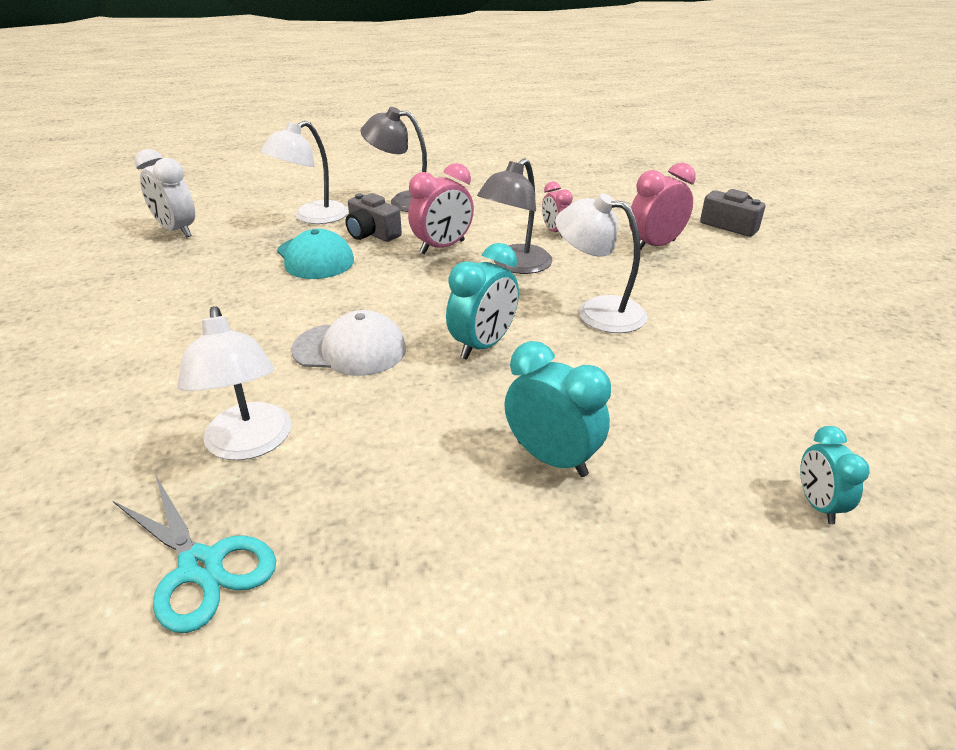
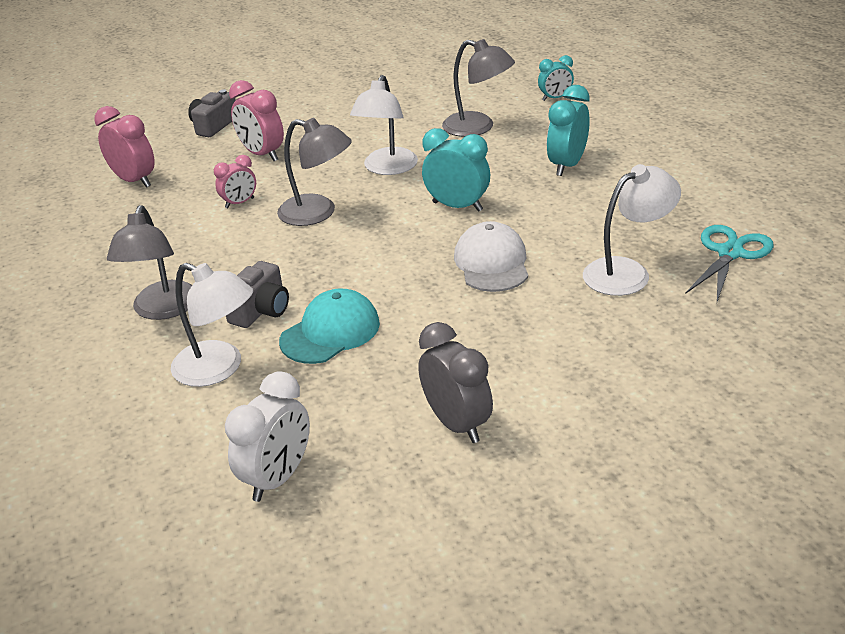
camera: 100 degrees left, 0 degrees up
(143, 296) = (457, 424): none -> grey clock
(442, 247) = (287, 258): pink clock -> pink clock (134, 181)
(701, 395) = (478, 127): none -> grey lamp

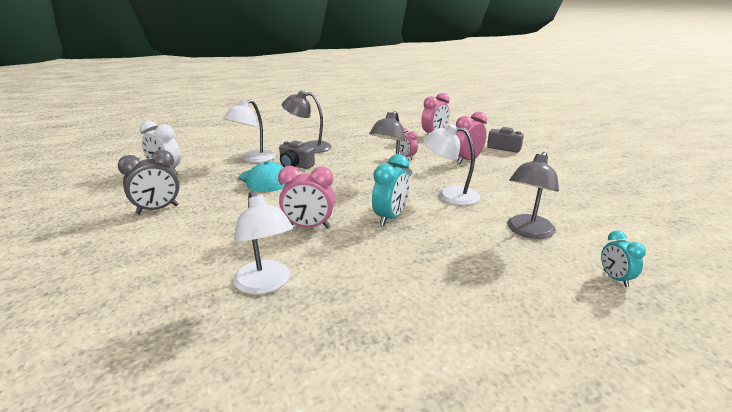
camera: 90 degrees right, 10 degrees down
(492, 263) = (309, 227): white cap -> pink clock
(567, 165) = (457, 272): turquoise clock -> none
(730, 253) = (263, 356): turquoise scissors -> none

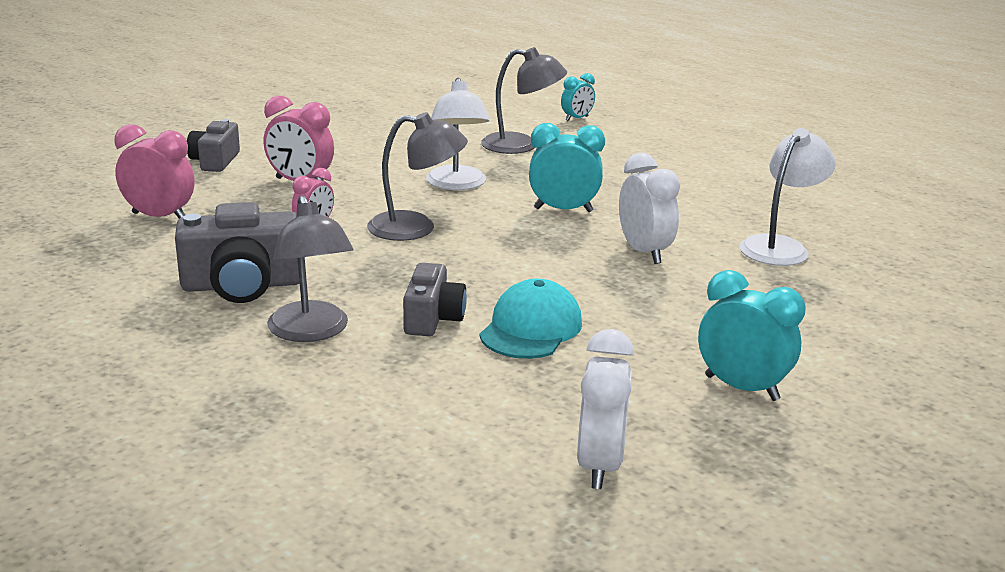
camera: 115 degrees left, 0 degrees up
(157, 209) = (741, 388): grey clock -> turquoise clock
(253, 159) = (434, 377): white lamp -> none
(309, 227) = (644, 252): pink clock -> white clock
(357, 142) = (242, 285): none -> grey camera

